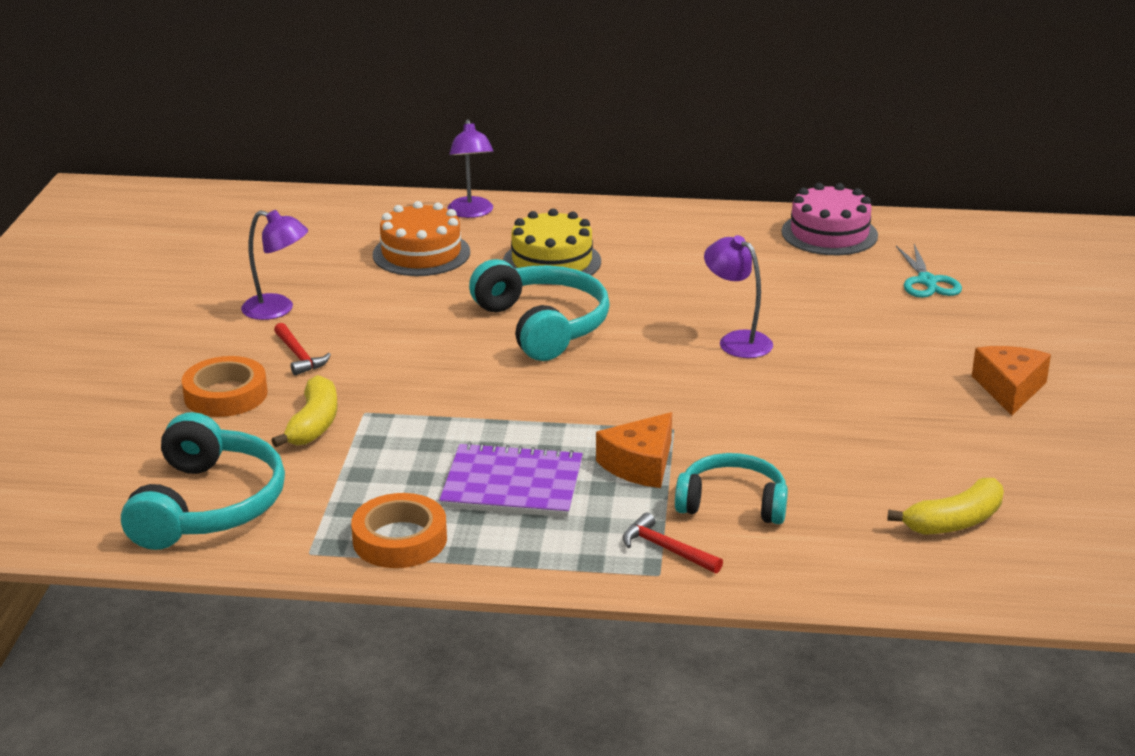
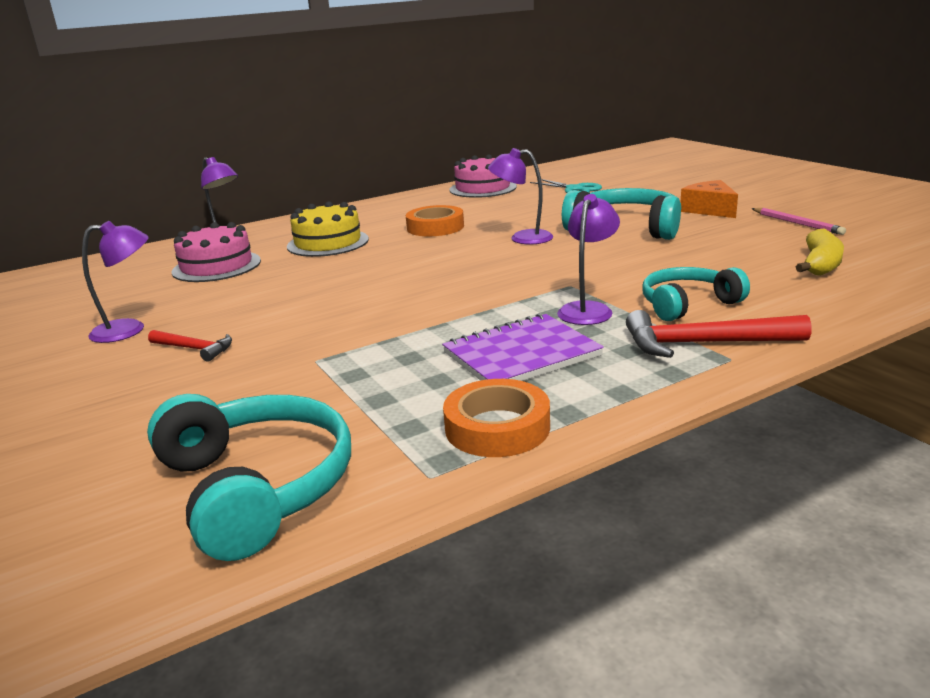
camera: 35 degrees left, 5 degrees down
(225, 395) = (153, 398): orange tape -> orange tape (435, 227)
(314, 424) = (279, 384): yellow banana -> none
(421, 253) = (216, 266): orange cake -> pink cake
(543, 325) = (378, 270): turquoise headphones -> turquoise headphones (625, 228)
(640, 465) = (588, 309): orange cheese -> purple lamp
(666, 549) = (704, 343): red hammer -> red hammer, size x1.70
(1061, 456) = (797, 223): none -> pink pencil

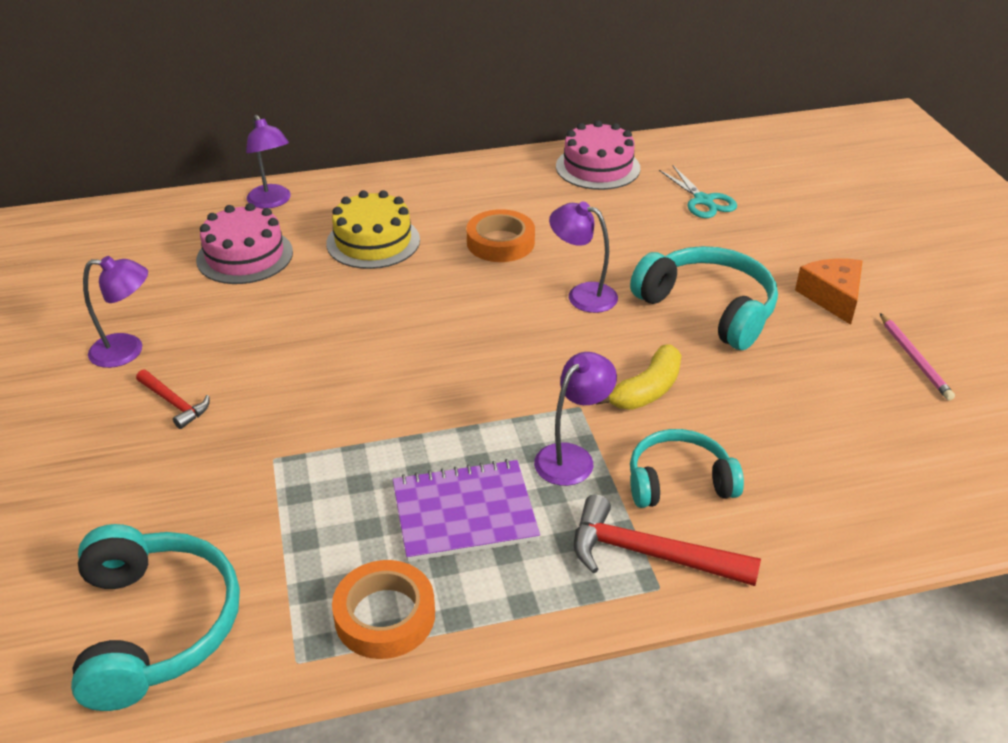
camera: 15 degrees right, 15 degrees up
(820, 264) = (875, 452): yellow banana -> yellow banana (647, 390)

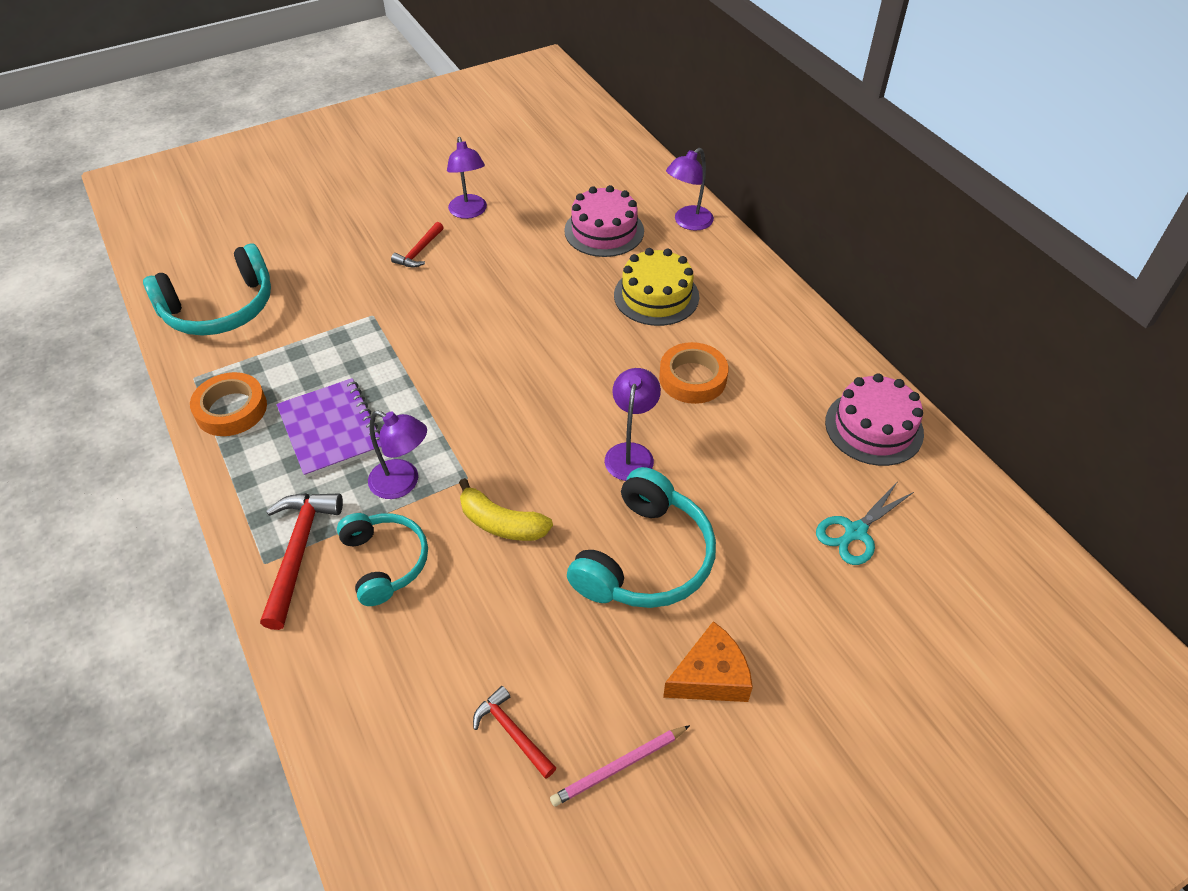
camera: 75 degrees right, 10 degrees up
(883, 414) = (512, 732): none -> red hammer

